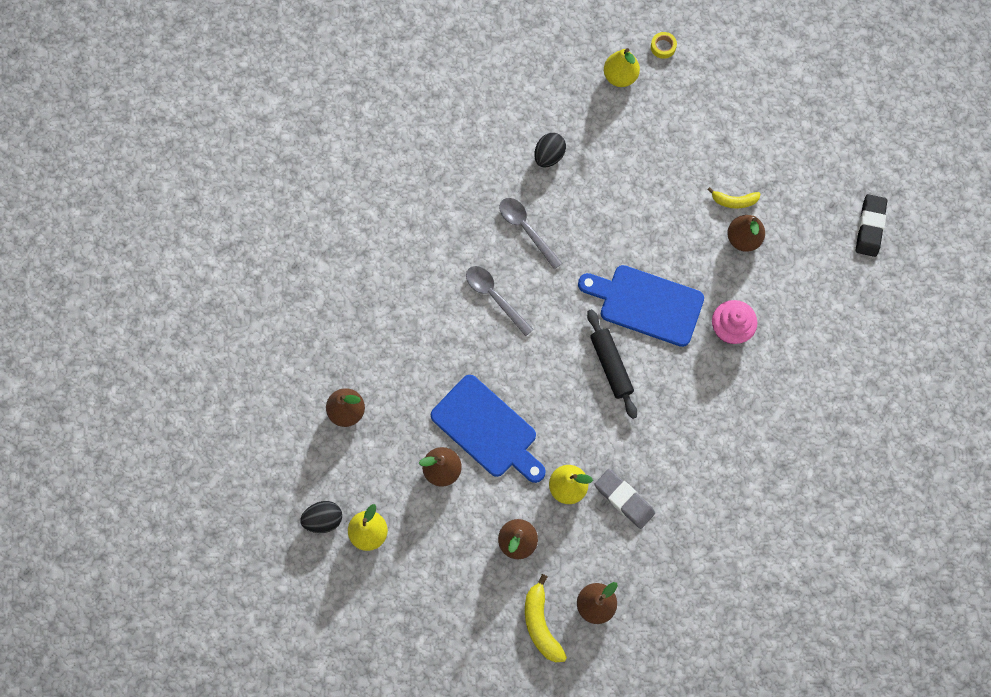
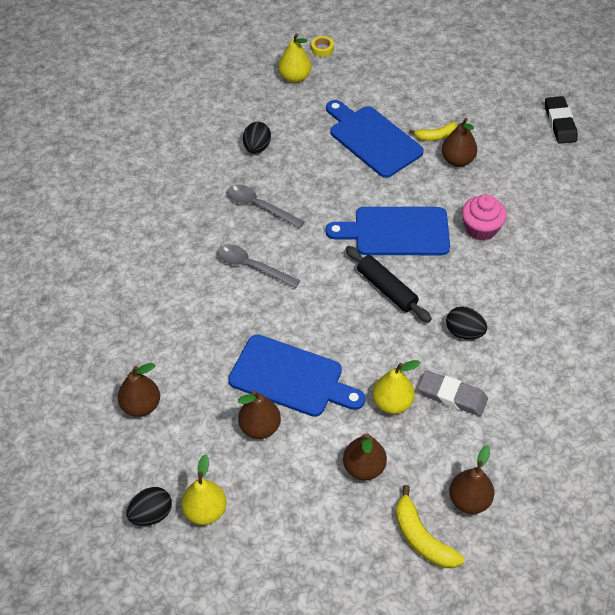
camera: 20 degrees left, 20 degrees down
(663, 438) = (464, 332): none -> black egg
(668, 184) = (372, 139): none -> blue cutting board

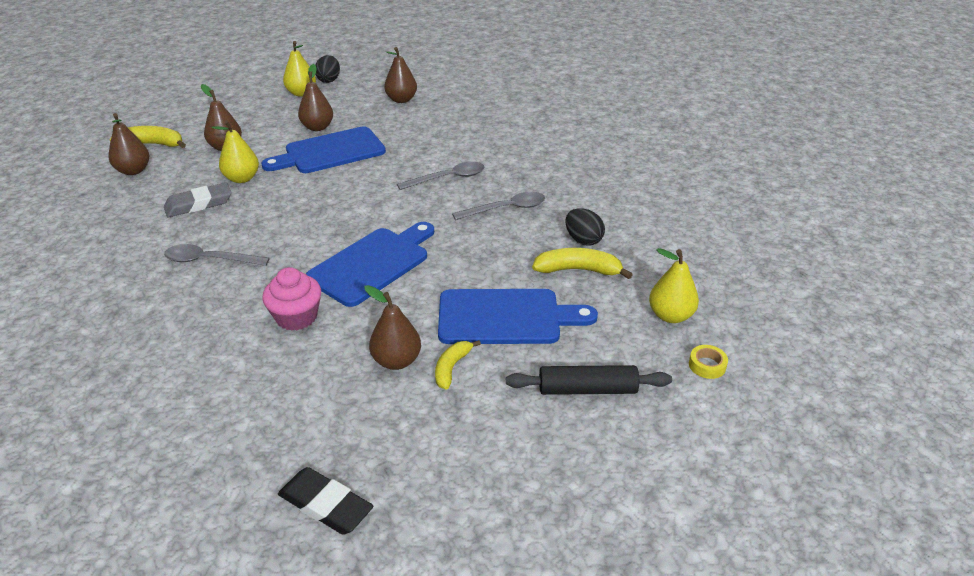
camera: 130 degrees right, 15 degrees down
(293, 133) = (578, 270): none -> yellow banana
(386, 289) = (327, 226): black rolling pin -> black rolling pin (587, 389)
(464, 332) = (228, 240): black egg -> none
(492, 321) = (210, 260): none -> grey spoon

